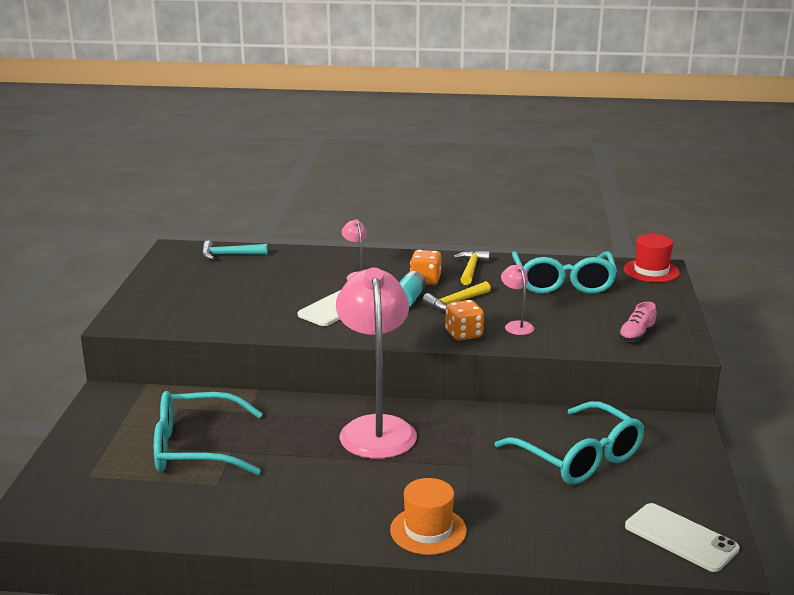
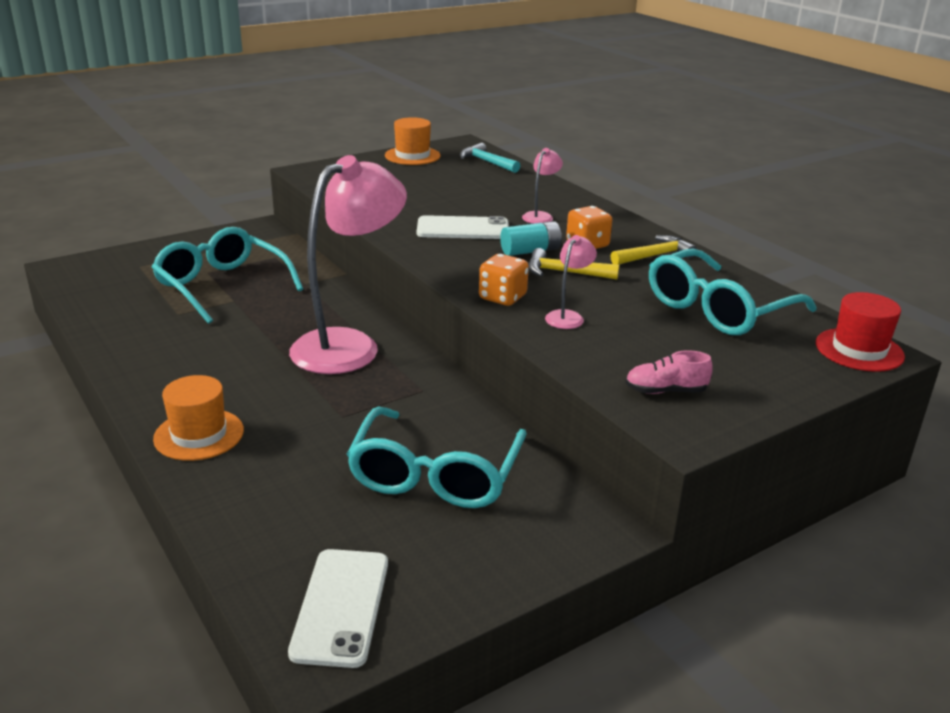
camera: 50 degrees right, 5 degrees up
(165, 274) = (412, 156): none -> orange hat

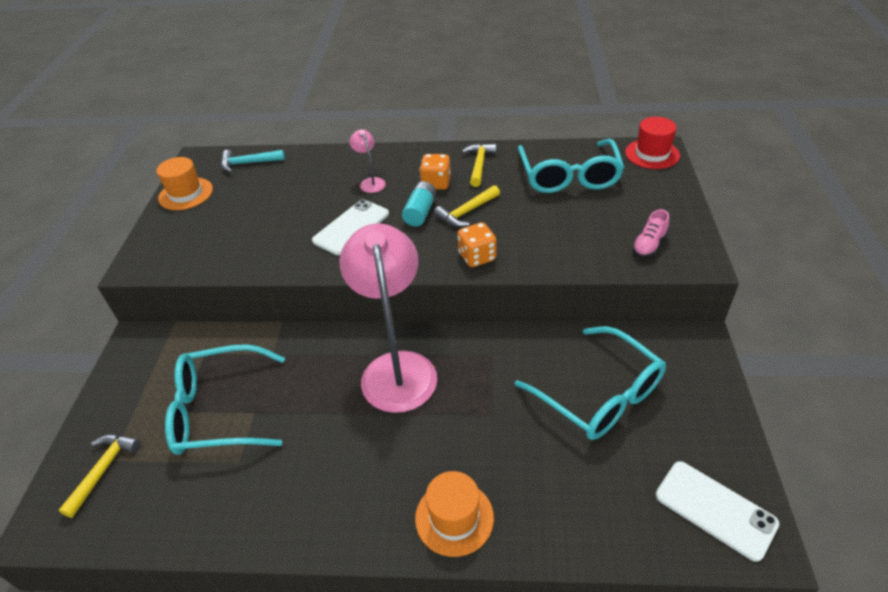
camera: 50 degrees left, 15 degrees up
(128, 267) = (104, 470): none -> yellow hammer
(568, 316) = (528, 240): pink lamp -> none

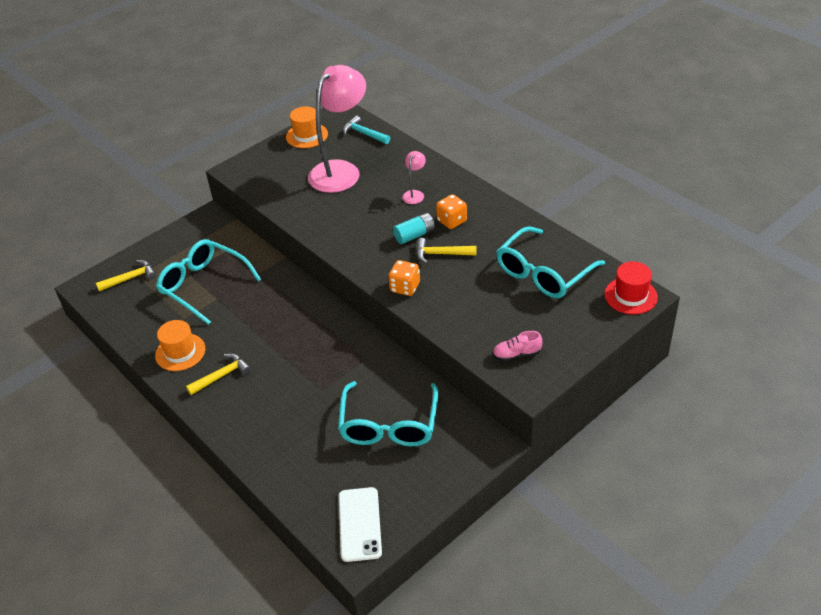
camera: 45 degrees right, 0 degrees up
(351, 227) = (364, 219): white phone -> none
(397, 367) = (308, 327): pink lamp -> pink lamp (341, 170)
(454, 518) = (239, 421): orange hat -> orange hat (180, 352)
(479, 164) = (498, 225): yellow hammer -> yellow hammer (222, 375)

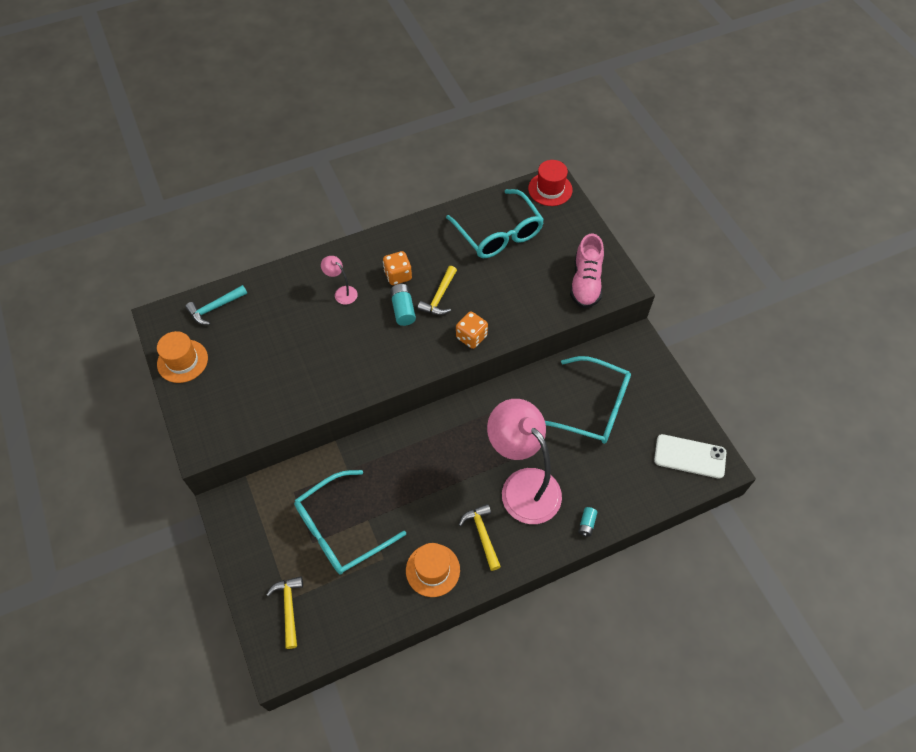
camera: 75 degrees left, 15 degrees up
(253, 450) = (586, 524): none -> turquoise battery
(341, 170) = (266, 344): pink lamp -> pink lamp (522, 485)
(516, 354) = (585, 283): pink shoe -> pink shoe, size x1.70

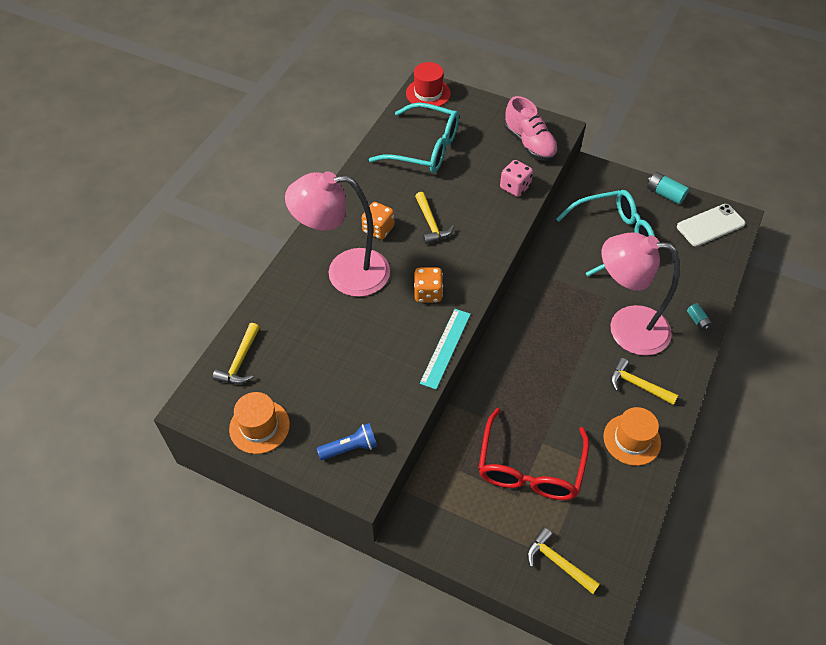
camera: 40 degrees left, 5 degrees down
(215, 308) = (240, 361): turquoise hammer -> yellow hammer
(219, 418) = (350, 448): none -> blue flashlight
(341, 530) = (530, 467): turquoise glasses -> red glasses
(342, 292) = (345, 273): pink lamp -> pink lamp, size x2.42
(350, 397) = (446, 348): none -> turquoise ruler
(403, 309) = (412, 252): turquoise battery -> turquoise battery (665, 194)
(471, 337) = (489, 237): orange dice -> orange dice (428, 293)
(534, 311) = (515, 187): none -> pink dice

